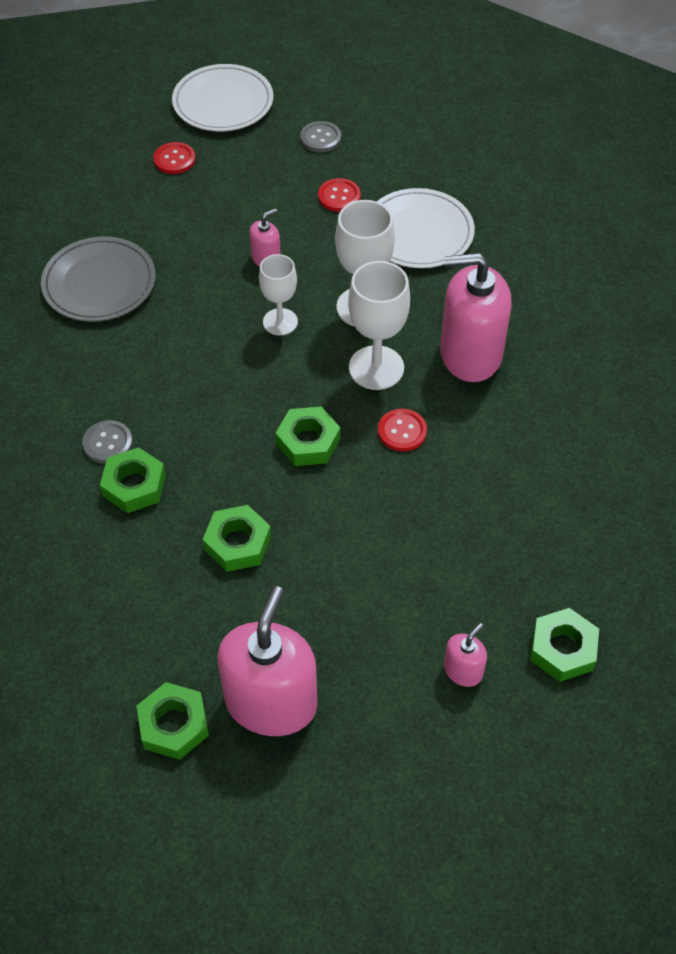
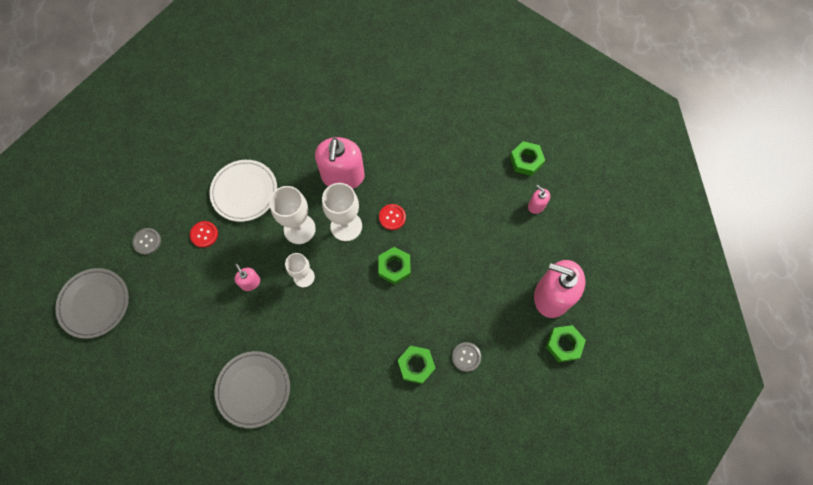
camera: 85 degrees left, 15 degrees up
(107, 443) = (384, 381): grey button -> grey button (466, 357)
(174, 159) = (146, 338): red button -> none
(223, 102) = (94, 303): white plate -> grey plate
(237, 543) = (458, 308): green nut -> none

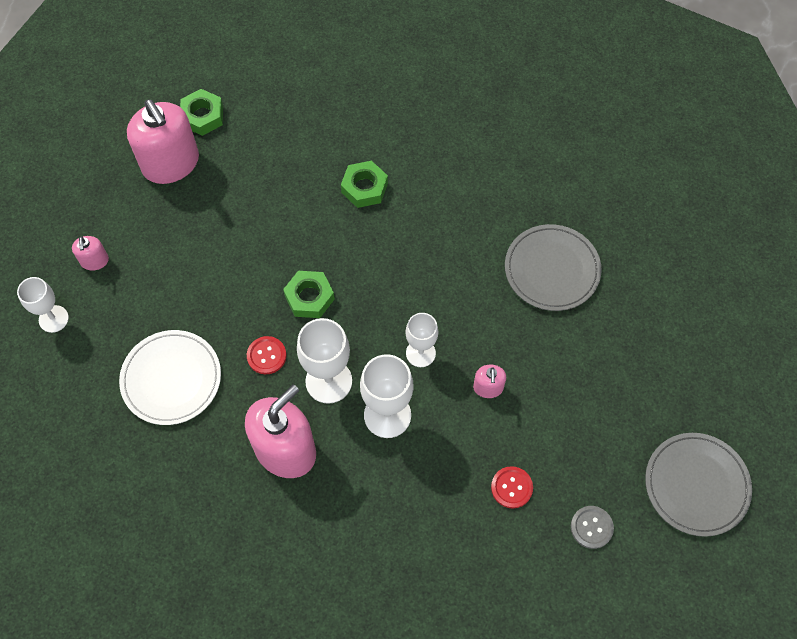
camera: 145 degrees left, 5 degrees down
(244, 192) = (425, 514): white plate -> white plate (171, 379)
(466, 357) = (308, 164): grey button -> none
(526, 160) = (53, 319): green nut -> white goblet

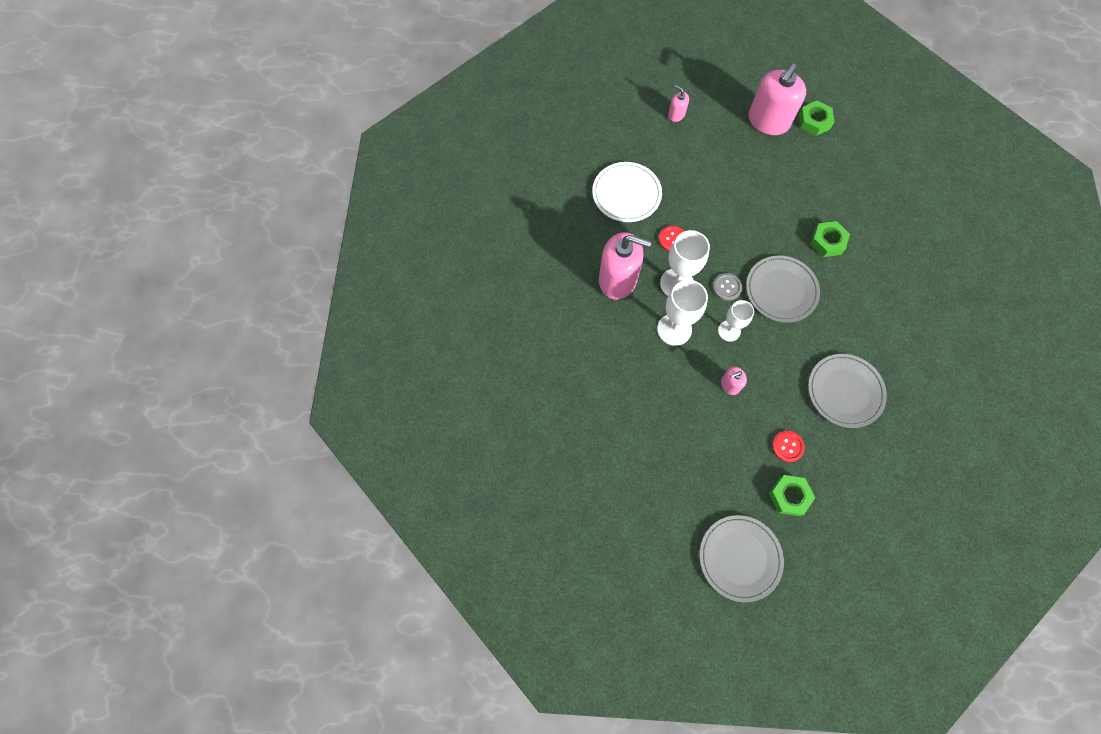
camera: 65 degrees right, 5 degrees up
(53, 319) = (627, 113): white goblet -> none
(94, 261) = (676, 114): pink soap dispenser -> pink soap dispenser turned 75 degrees clockwise
(309, 297) = (727, 245): green nut -> green nut (789, 496)
(399, 269) = (781, 290): none -> grey plate
(511, 487) = (668, 429): red button -> red button (787, 446)
(591, 527) = (669, 494): grey button -> grey button (726, 287)

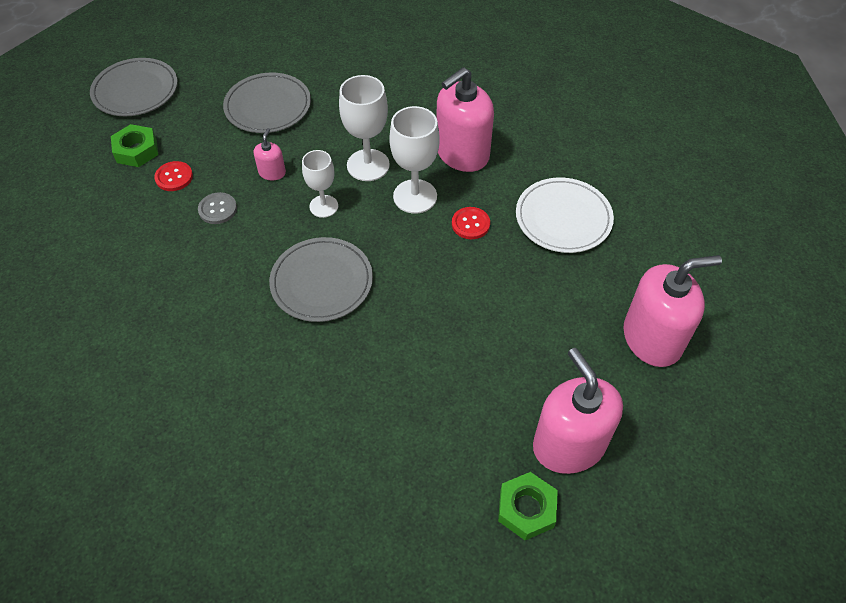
camera: 125 degrees right, 15 degrees down
(676, 114) = (652, 338): pink soap dispenser -> pink soap dispenser, size x2.20
(726, 287) = (371, 235): grey button -> grey button (217, 209)
(827, 242) = (335, 375): green nut -> none
(845, 391) = (166, 259): grey plate -> grey plate (268, 106)

